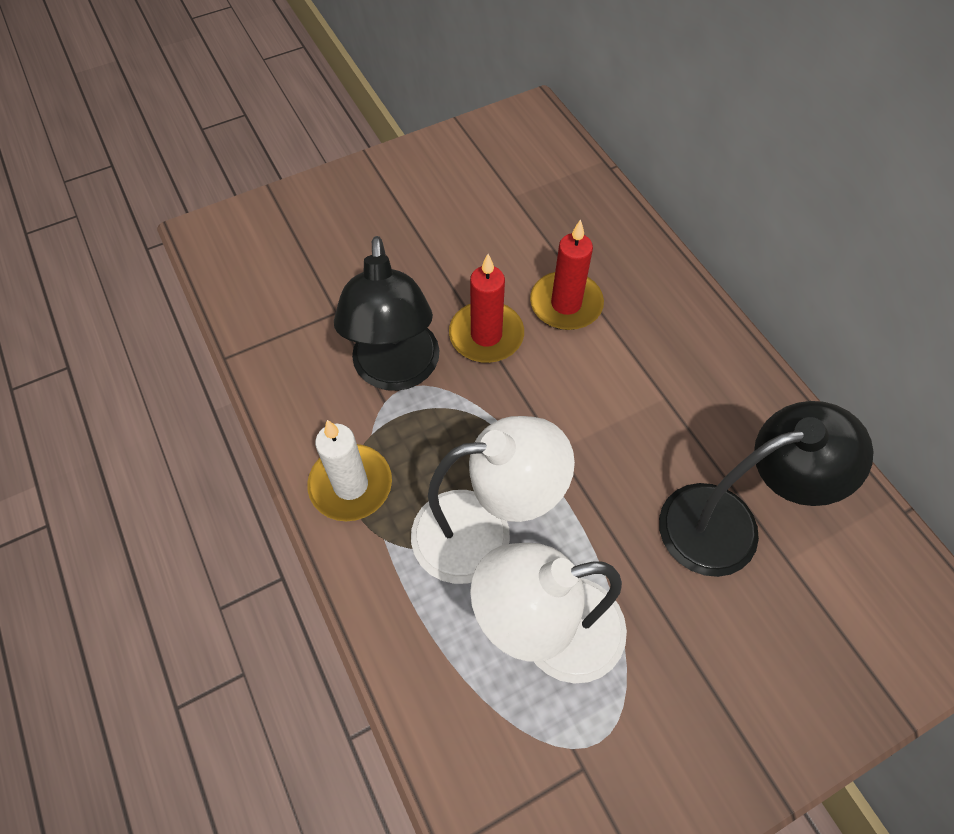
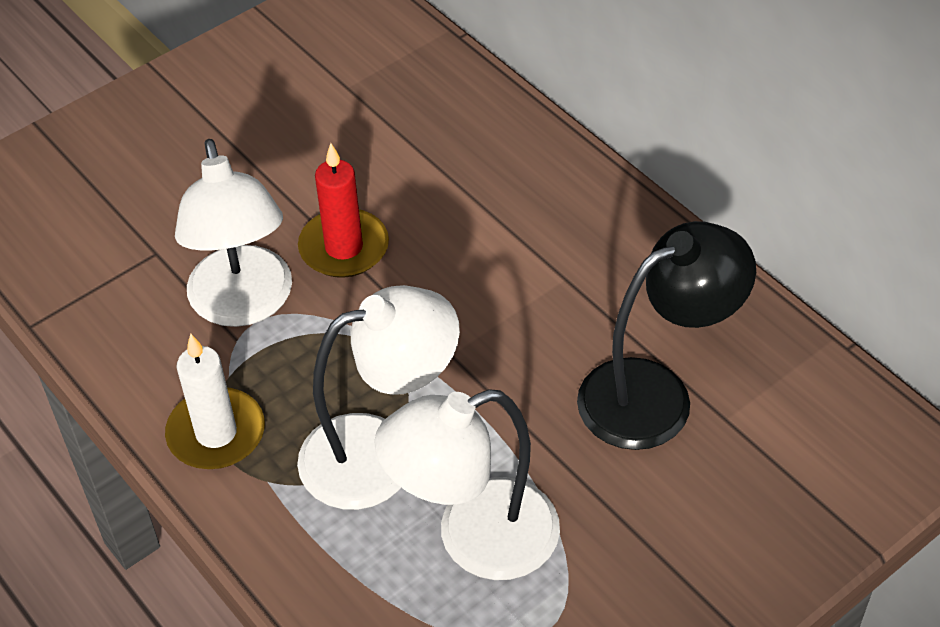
camera: 10 degrees left, 10 degrees down
(396, 371) = (244, 305): black lamp -> white lamp
(566, 304) = (432, 198): red candle -> none

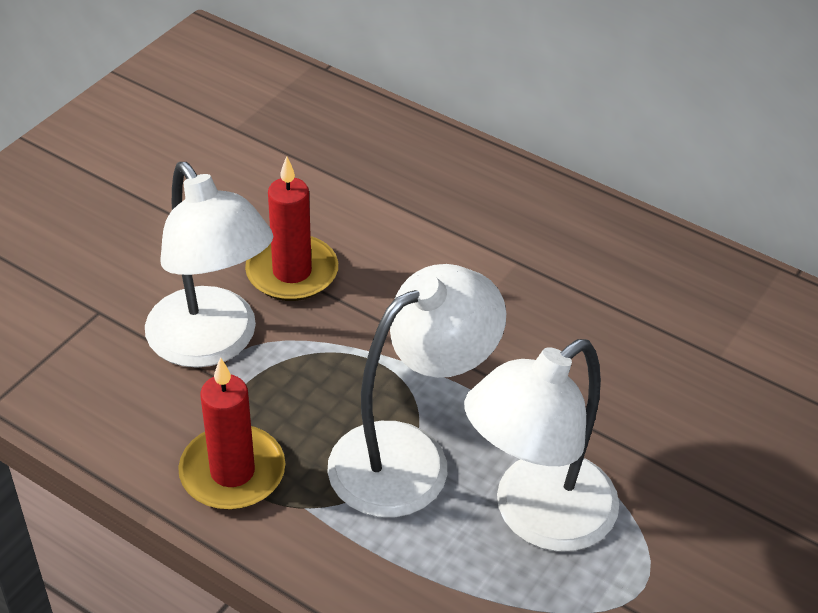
camera: 20 degrees left, 5 degrees down
(216, 433) = (232, 472): white candle -> red candle
(655, 394) = (647, 347): black lamp -> none

